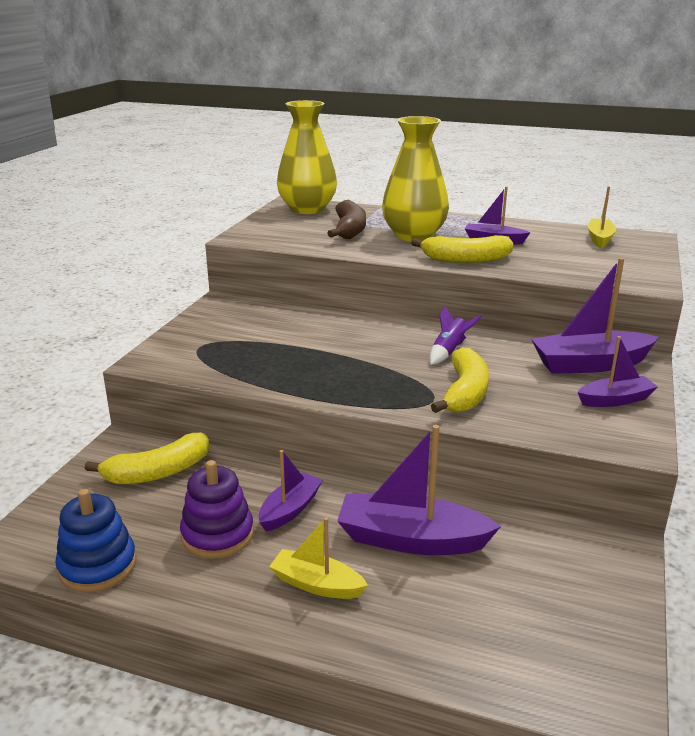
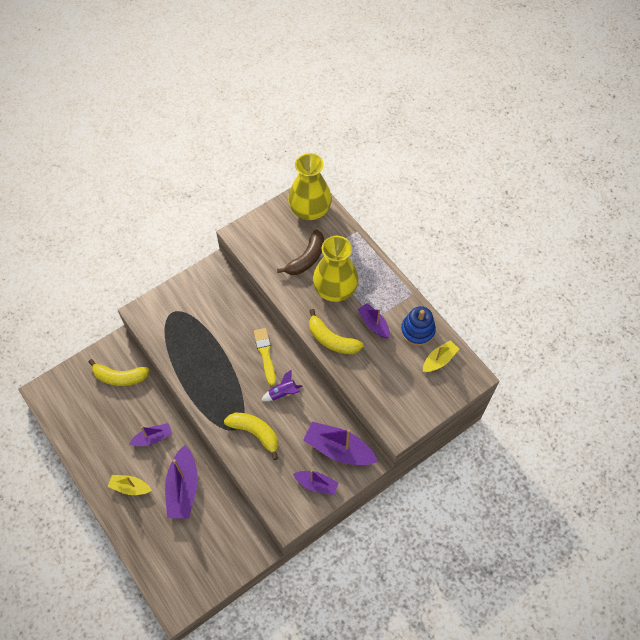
camera: 35 degrees right, 35 degrees up
(98, 566) = (65, 424): blue stacking toy -> blue stacking toy (417, 331)
(217, 535) = (116, 435): purple stacking toy -> none
(316, 584) = (130, 487): yellow boat -> yellow boat turned 45 degrees counterclockwise
(380, 334) = (265, 354): none -> yellow brush
(411, 540) = (183, 488): purple boat -> purple boat turned 135 degrees counterclockwise
(465, 393) = (255, 433): yellow banana -> yellow banana turned 105 degrees counterclockwise

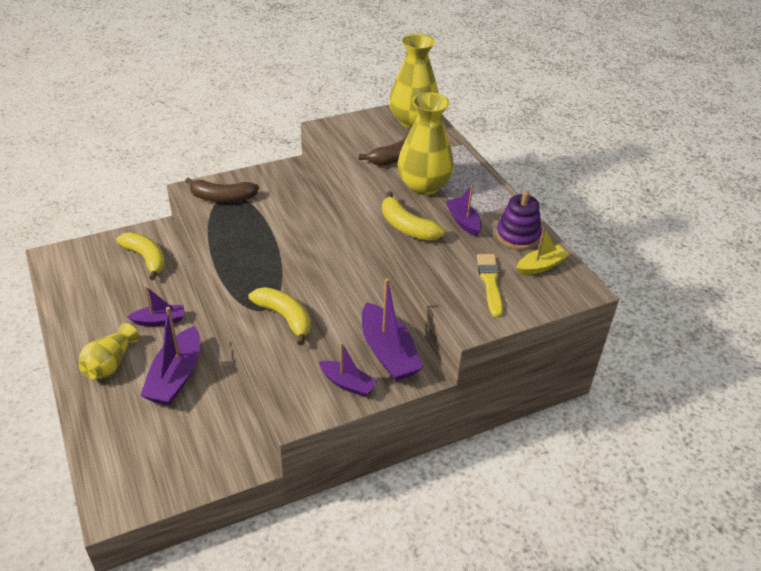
camera: 10 degrees right, 20 degrees down
(120, 377) = (146, 258): yellow banana -> yellow banana turned 150 degrees counterclockwise
(130, 487) = (110, 364): yellow boat -> yellow vase
(169, 316) = (222, 198): none -> brown banana
(265, 354) = (323, 247): yellow brush -> yellow brush (490, 282)
(282, 393) = (332, 286): purple rocket -> none
(338, 449) = (388, 352): purple boat -> purple boat turned 150 degrees counterclockwise
(417, 331) = (518, 236): blue stacking toy -> purple stacking toy

